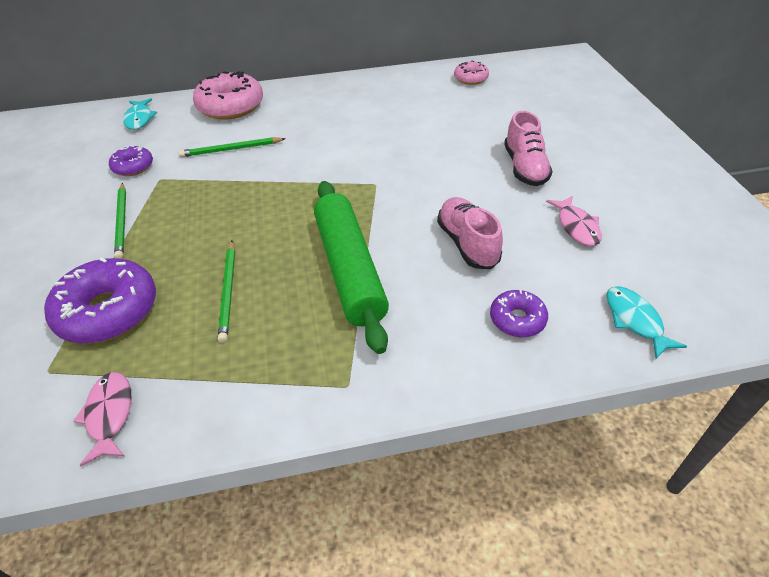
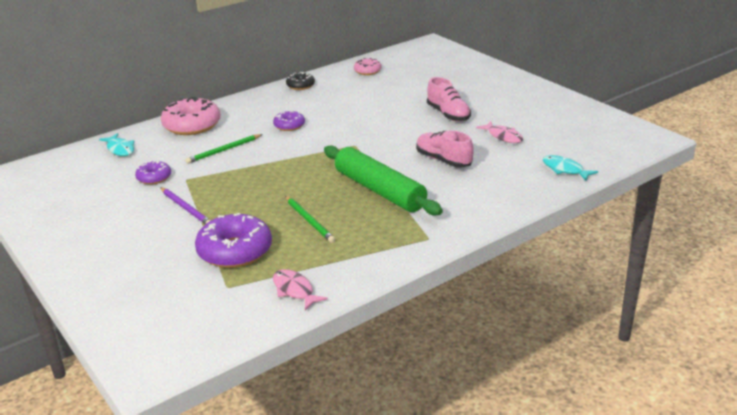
camera: 25 degrees left, 15 degrees down
(122, 222) = (186, 208): green pencil -> purple pencil
(382, 81) = (300, 86): none -> black donut
(517, 319) = (501, 186): purple donut -> purple donut (289, 126)

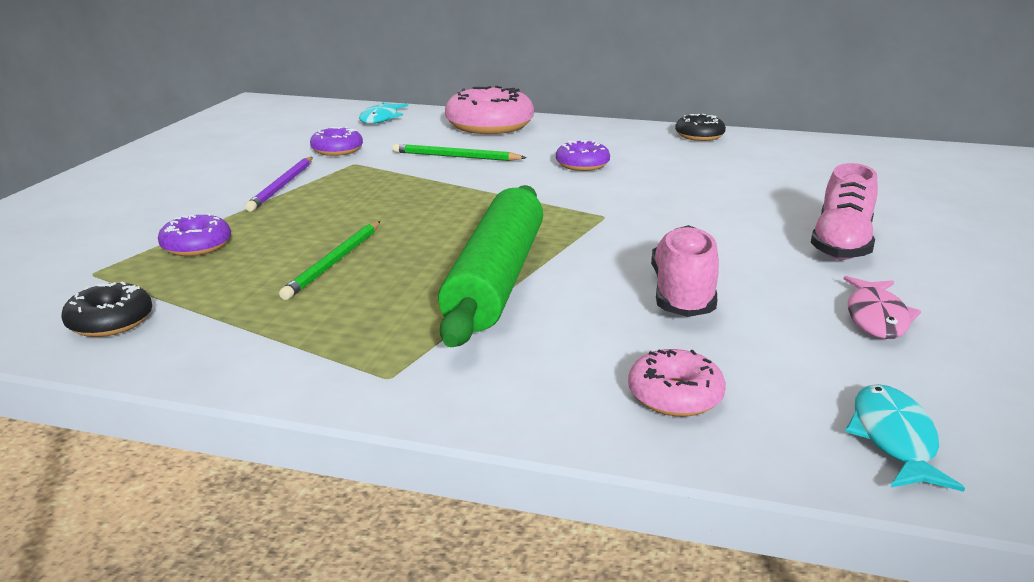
camera: 50 degrees right, 5 degrees down
(235, 251) = (196, 246): purple donut -> purple donut, size x0.54
(294, 290) = (110, 322): pink fish -> black donut
(367, 71) = (831, 153): pink donut -> pink donut (675, 396)

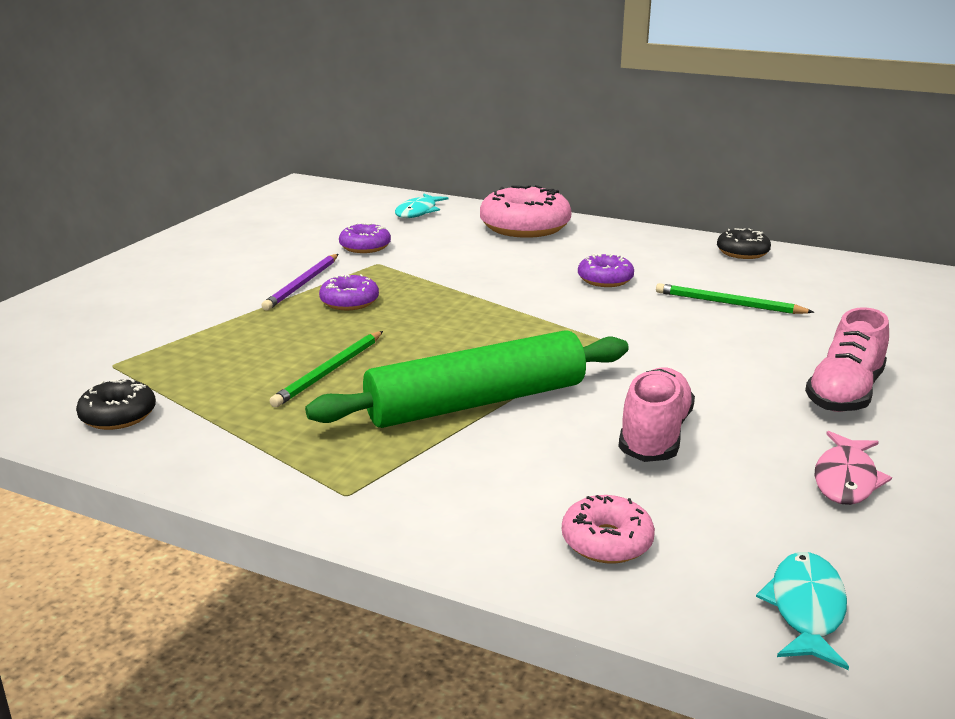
camera: 10 degrees right, 0 degrees up
(196, 246) = (209, 344): purple donut -> purple donut (349, 302)
(455, 157) = (479, 262): green pencil -> green pencil (728, 303)
(496, 279) = (477, 402): green rolling pin -> green rolling pin turned 45 degrees clockwise

